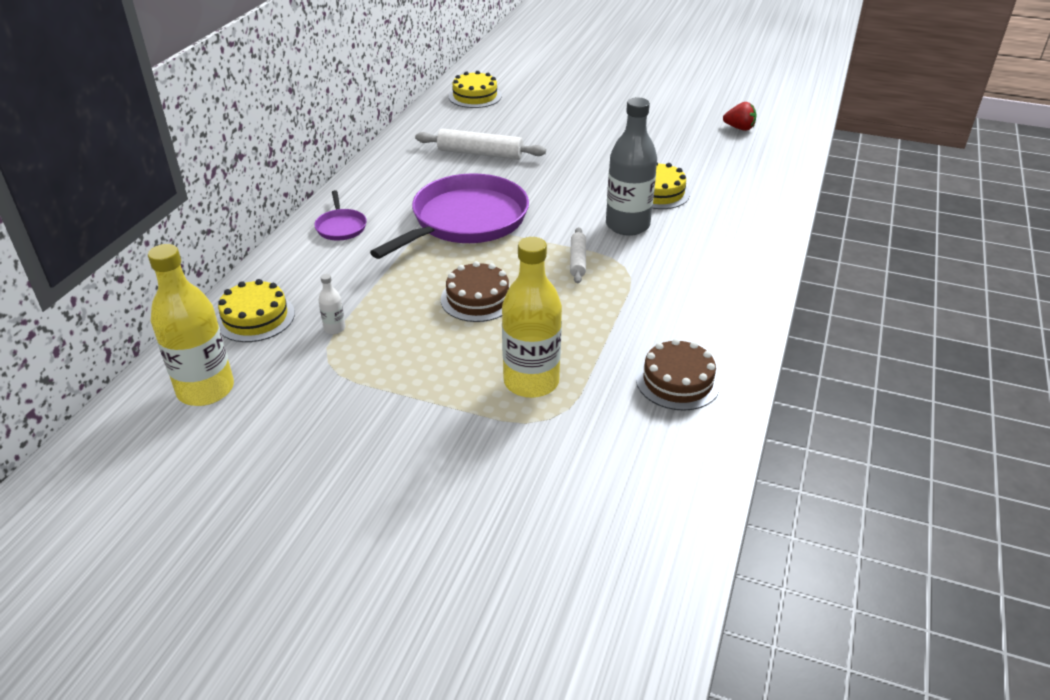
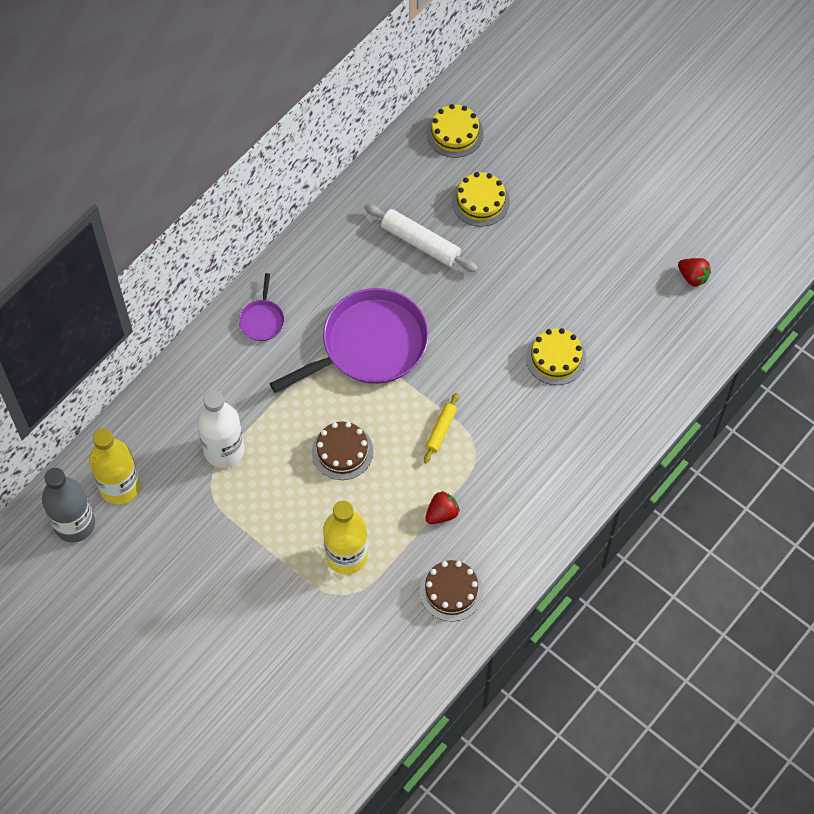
camera: 20 degrees right, 25 degrees up
(255, 317) = (169, 418): yellow cake -> yellow cake (480, 201)
(334, 328) = (224, 450): white bottle -> white bottle, size x2.40
(577, 260) = (440, 430): white rolling pin -> yellow rolling pin
(621, 320) = (442, 513): none -> red strawberry
(627, 225) = (505, 397): grey bottle -> grey bottle (74, 524)

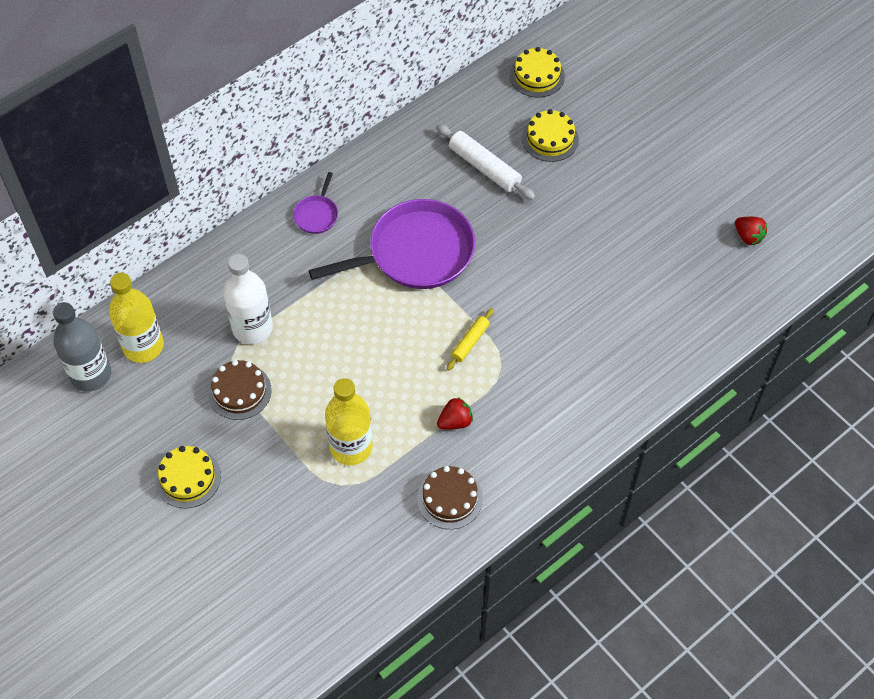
camera: 10 degrees right, 5 degrees down
(342, 451) = (368, 347): brown cake -> brown cake (239, 391)
(556, 358) = (598, 291): yellow cake -> yellow cake (188, 478)

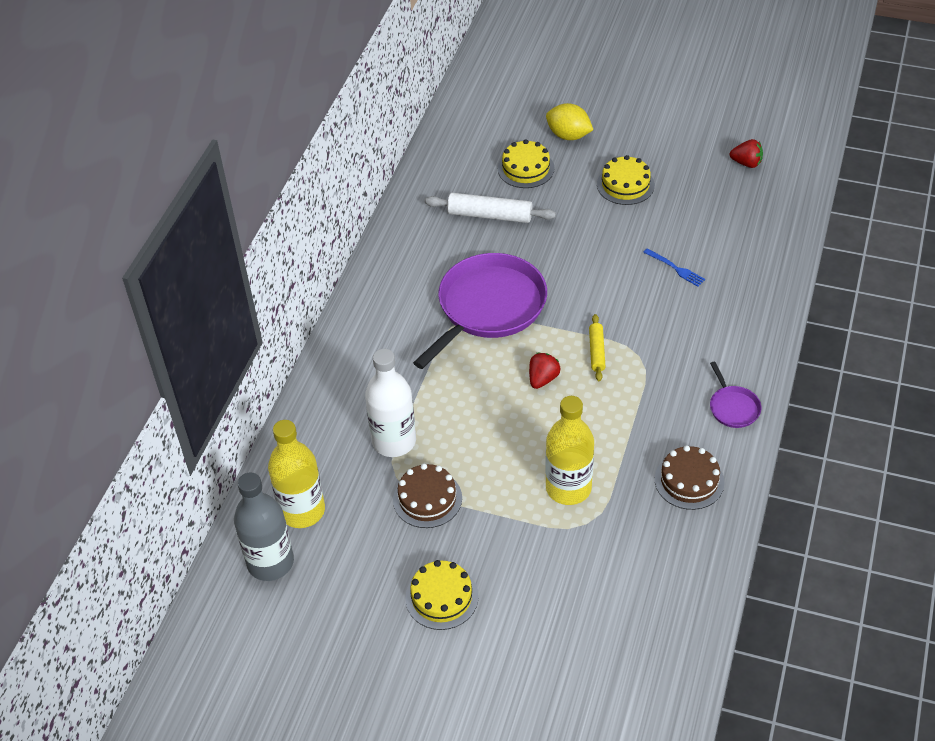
camera: 30 degrees left, 10 degrees down
(317, 214) = (373, 322): purple pan -> purple pan (733, 407)
(455, 421) = (639, 419): red strawberry -> red strawberry (543, 379)
(537, 76) = (473, 128): yellow cake -> yellow cake (625, 185)
(599, 304) = (676, 268): none -> blue fork
(613, 126) = (568, 135): none -> yellow lemon

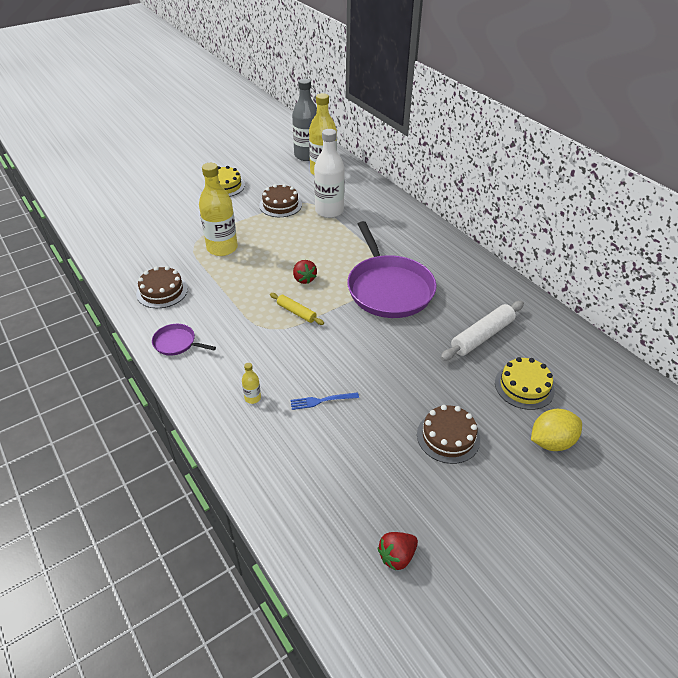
camera: 125 degrees right, 5 degrees down
(625, 185) = (448, 437): yellow cake -> brown cake
(723, 310) = (252, 398): none -> yellow bottle

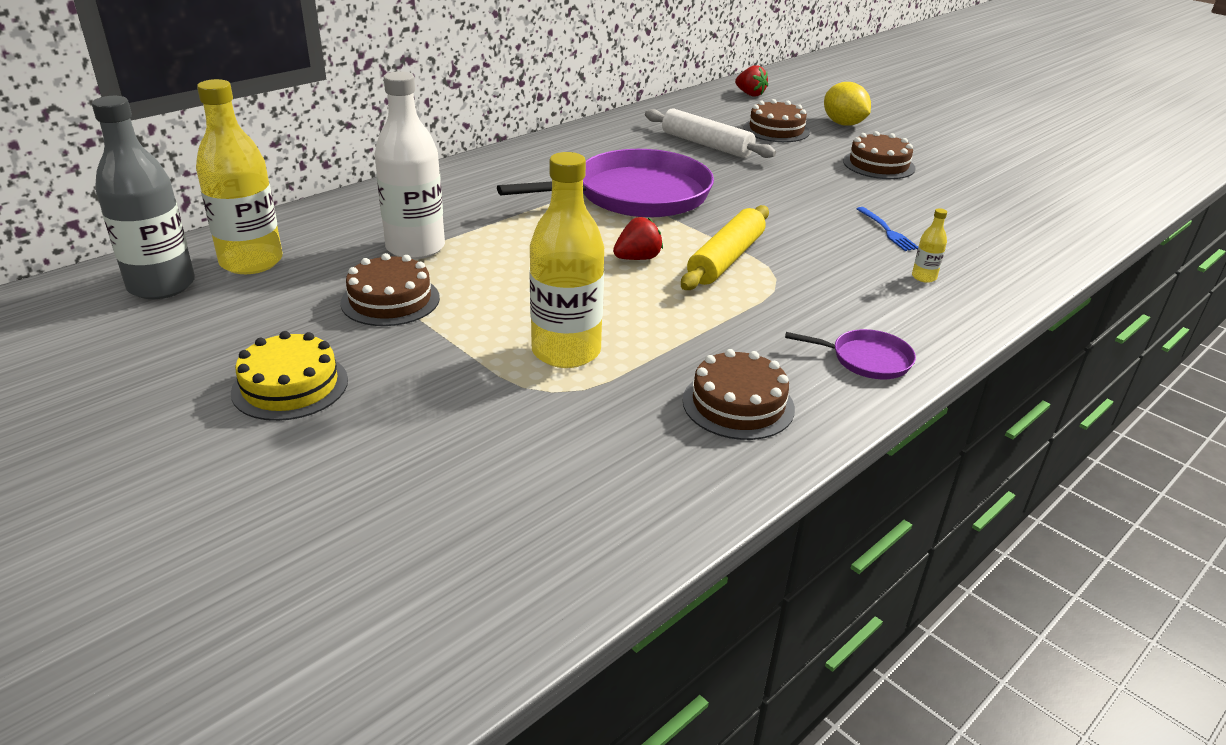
camera: 100 degrees left, 10 degrees down
(177, 343) = (866, 359): purple pan -> purple pan turned 90 degrees counterclockwise
(296, 312) = (725, 259): yellow rolling pin -> yellow rolling pin, size x1.68
(397, 556) = (1043, 187): red strawberry -> red strawberry (750, 94)
(524, 386) = (776, 130): yellow cake -> brown cake

